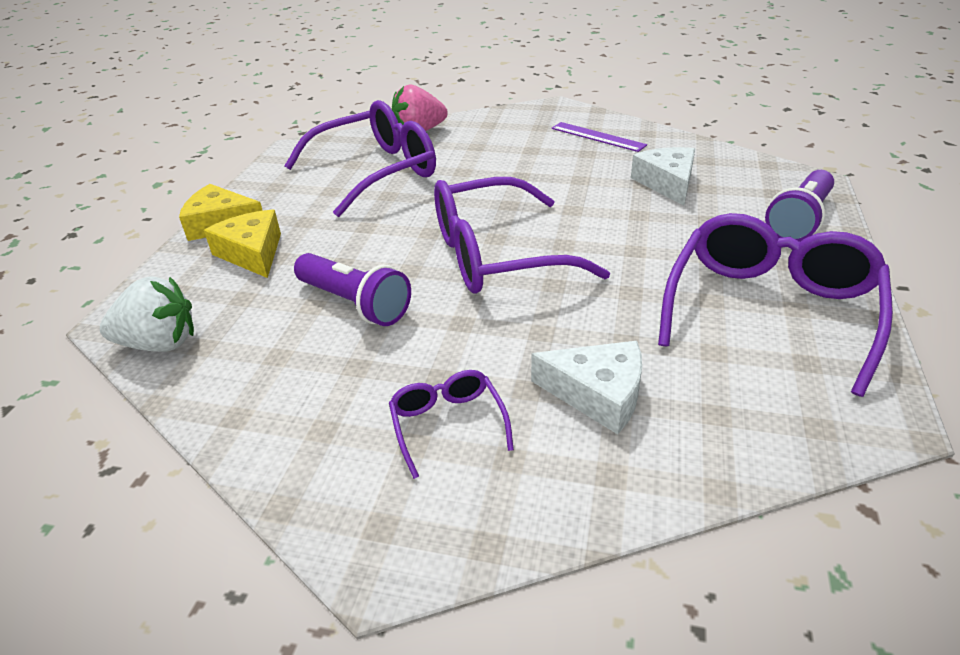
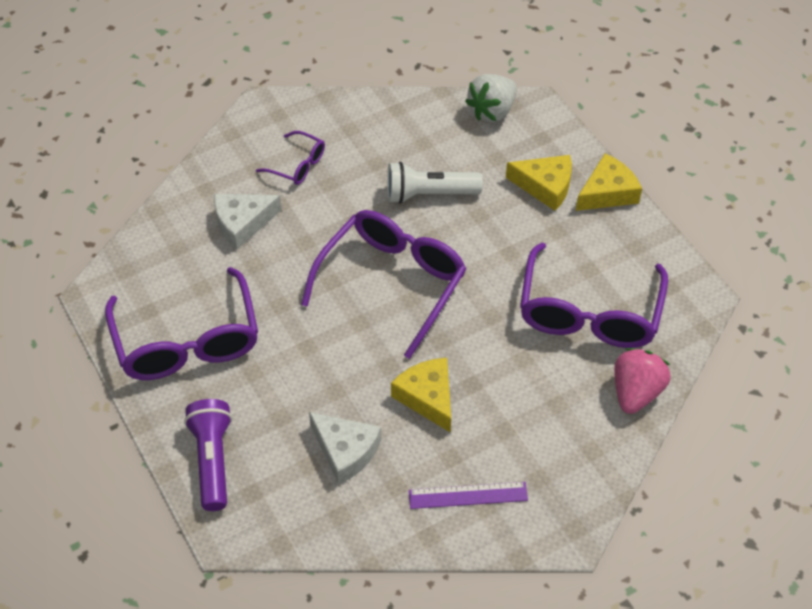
camera: 135 degrees right, 15 degrees up
(355, 304) = (429, 194): purple flashlight -> white flashlight
(564, 182) = (427, 397): none -> yellow cheese

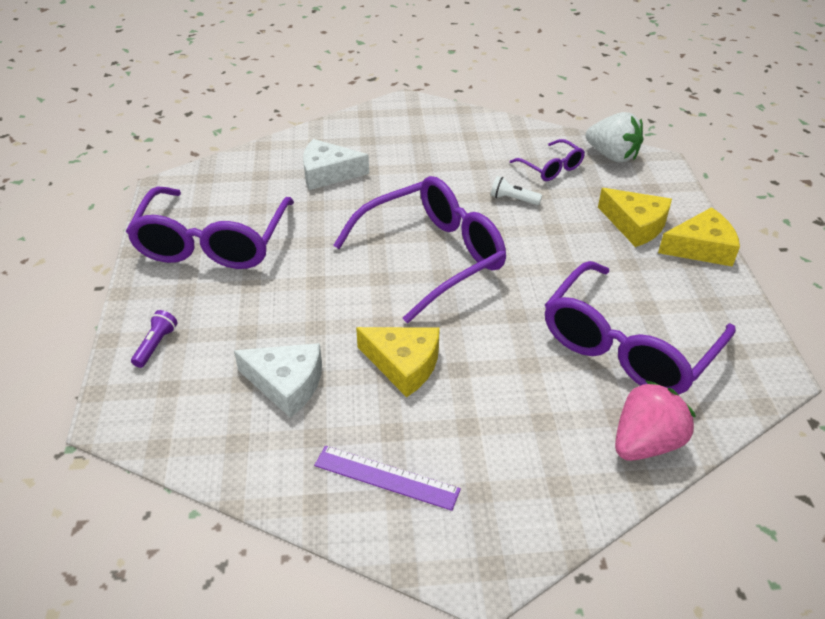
camera: 25 degrees right, 10 degrees down
(212, 460) = (156, 345): purple flashlight -> purple flashlight, size x0.51
(297, 165) = (406, 147): purple glasses -> purple glasses (551, 168)
(345, 451) = (286, 384): white cheese -> white cheese turned 45 degrees counterclockwise
(427, 397) = (404, 364): yellow cheese -> yellow cheese turned 120 degrees clockwise
(429, 194) = (513, 199): white flashlight -> white flashlight, size x0.51
(492, 111) = (612, 156): white strawberry -> white strawberry turned 120 degrees counterclockwise

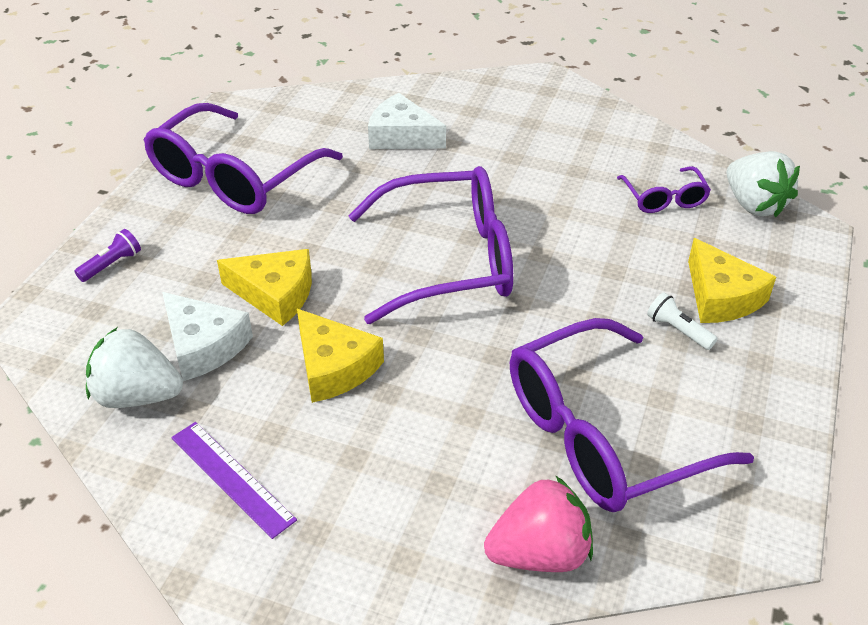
camera: 25 degrees right, 0 degrees up
(260, 443) = (138, 395): none -> white strawberry
(513, 199) = (590, 222): white flashlight -> white flashlight (678, 330)
(701, 248) = (787, 350): yellow cheese -> yellow cheese (275, 294)

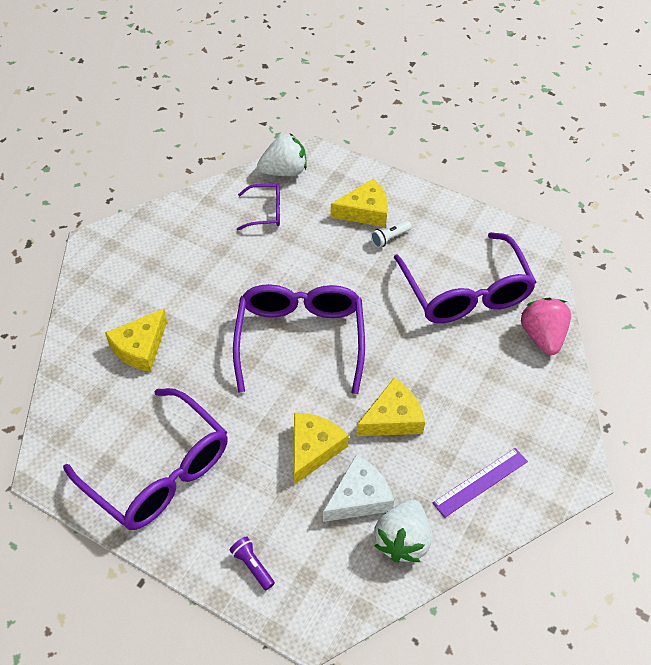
camera: 80 degrees left, 10 degrees up
(401, 136) = (140, 347): white cheese -> yellow cheese

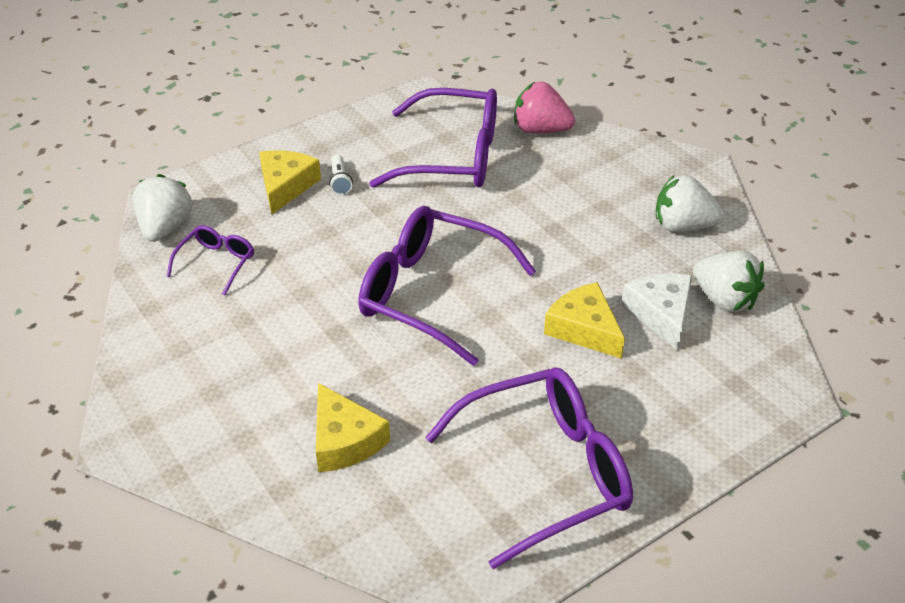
camera: 65 degrees left, 10 degrees down
(252, 566) = (708, 423): purple flashlight -> none
(393, 418) = (578, 258): yellow cheese -> none
(480, 482) = (683, 226): purple ruler -> white strawberry

